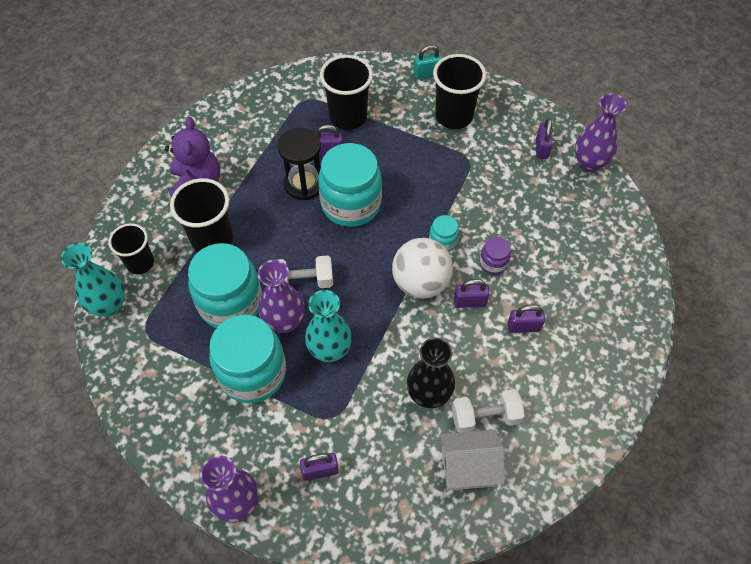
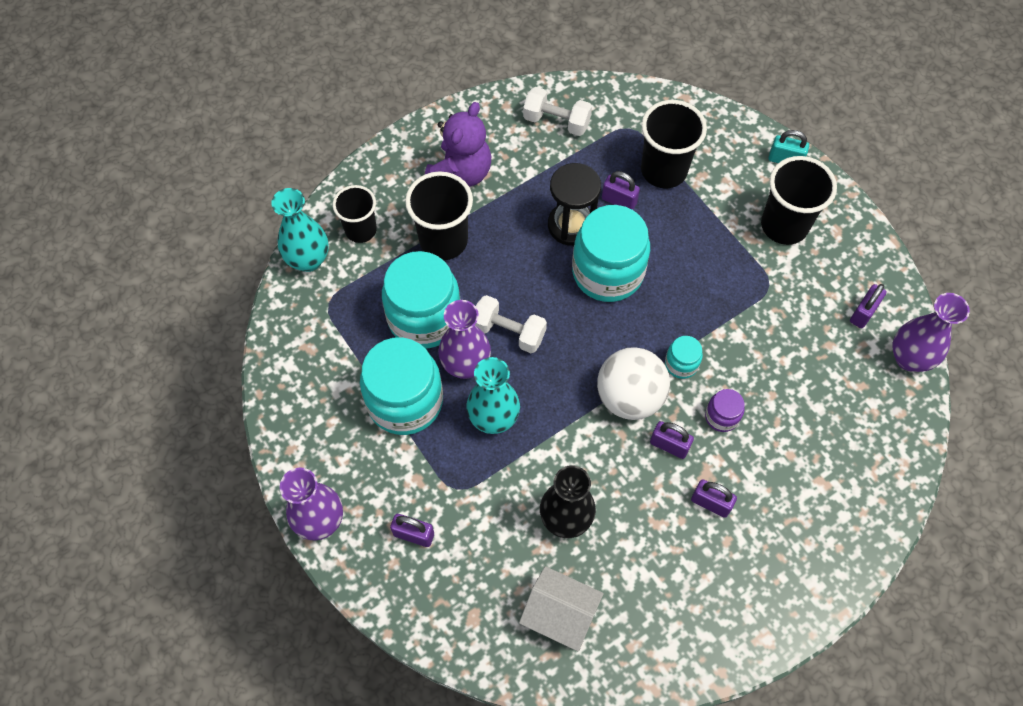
camera: 30 degrees right, 5 degrees up
(485, 417) = (609, 574): white dumbbell -> white dumbbell (556, 121)

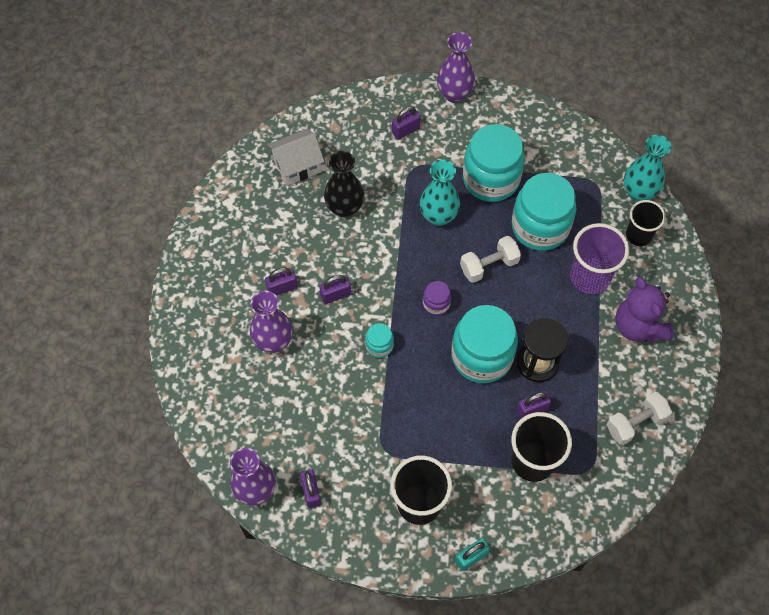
camera: 130 degrees right, 0 degrees up
(443, 241) = (590, 277): black cup -> purple cup
(466, 365) = (487, 226): purple vase -> purple vase (273, 341)
(629, 397) = (385, 298): white ball -> none
(721, 416) = (325, 339): purple jar -> purple jar (436, 304)

